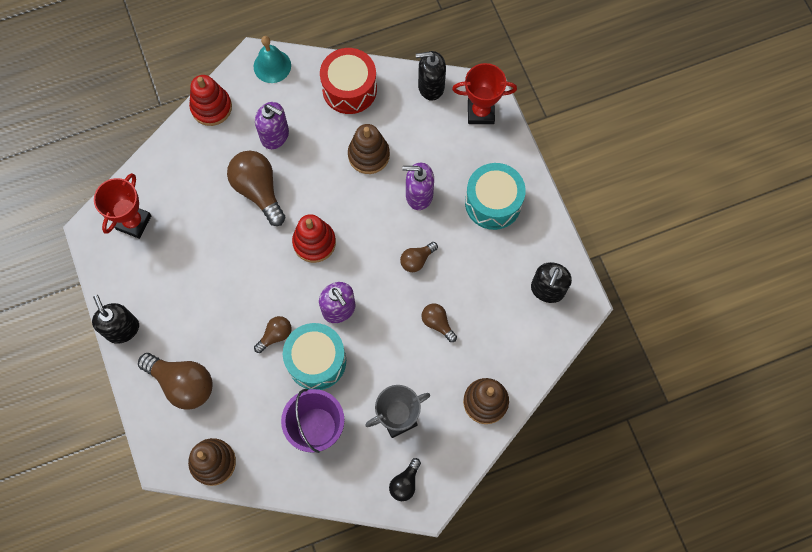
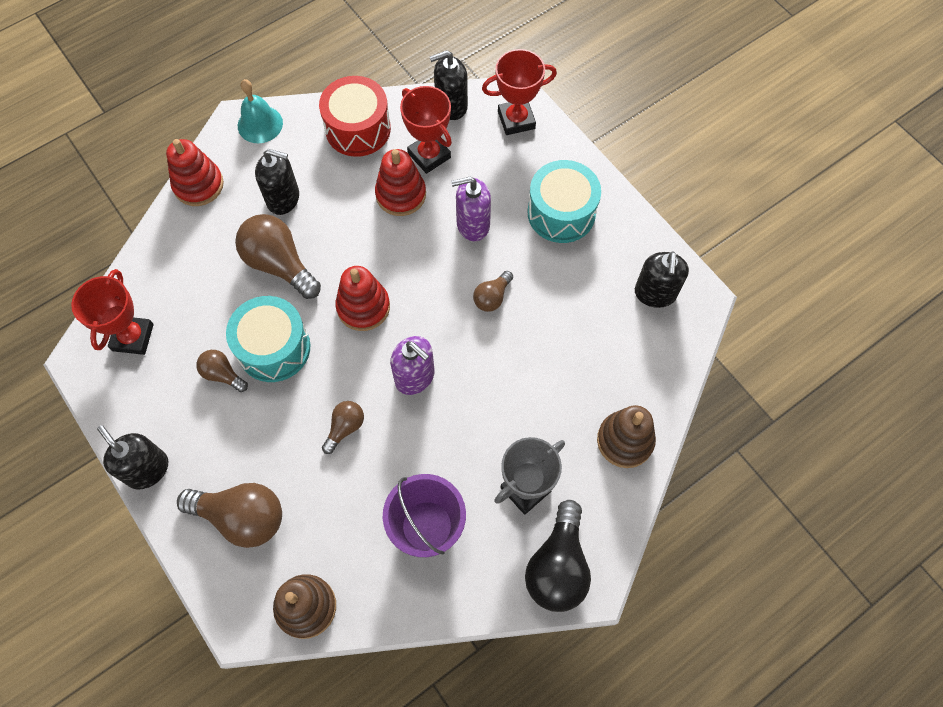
camera: 15 degrees left, 5 degrees down
(275, 135) = (283, 198): purple soap dispenser -> black soap dispenser
(316, 361) = (404, 445): turquoise drum -> turquoise drum (274, 348)
(368, 155) = (401, 194): brown stacking toy -> red stacking toy
(401, 126) = (429, 155): none -> red trophy
(405, 483) = (558, 566): black light bulb -> black light bulb, size x1.88
(437, 323) = (538, 363): brown light bulb -> brown light bulb (222, 374)

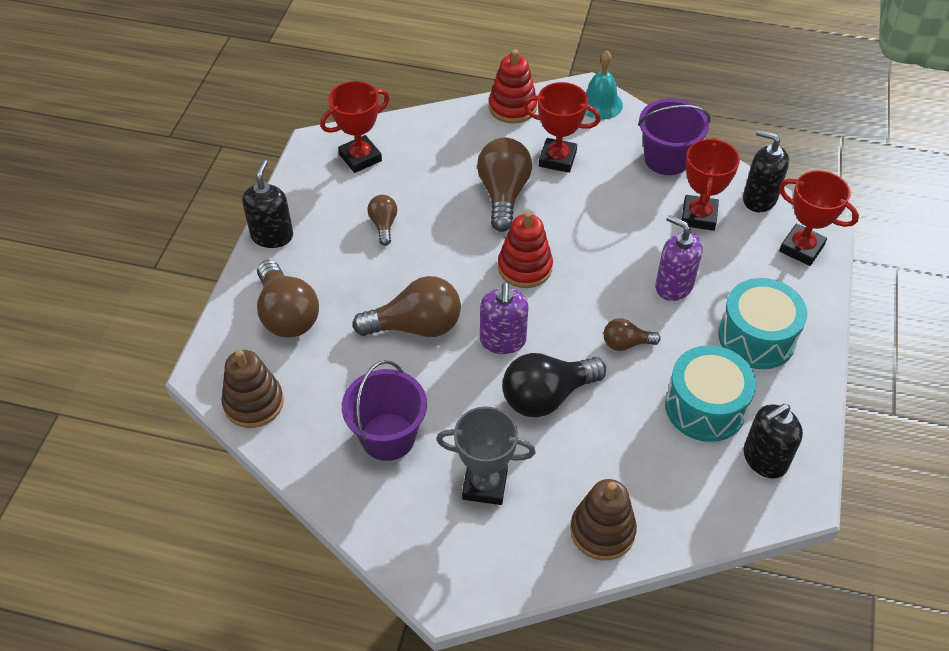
camera: 50 degrees right, 15 degrees down
(274, 348) = (434, 239): turquoise drum -> turquoise drum (705, 407)
(283, 198) = (557, 159): black soap dispenser -> red trophy
(345, 428) = (416, 326): brown light bulb -> brown light bulb, size x1.88
(358, 129) = (666, 159): red drum -> purple bucket
(401, 194) = (644, 223): red stacking toy -> none
(558, 566) = (441, 556): black light bulb -> black light bulb (547, 396)

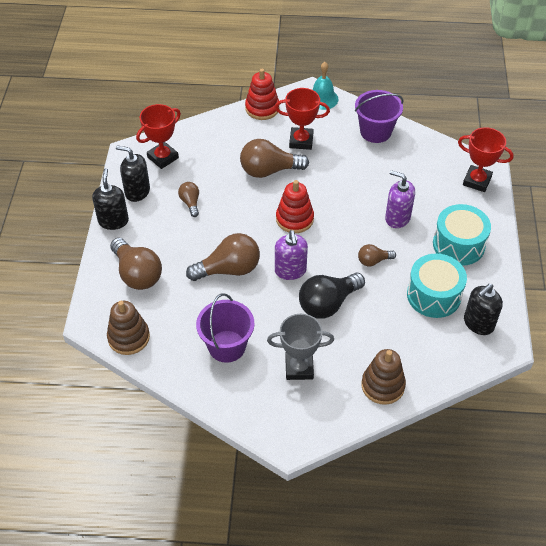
camera: 10 degrees left, 0 degrees up
(503, 194) = (269, 170): brown light bulb -> brown light bulb turned 90 degrees counterclockwise
(699, 216) = (405, 168): red trophy -> none
(759, 199) = (443, 151): black soap dispenser -> black soap dispenser (137, 191)

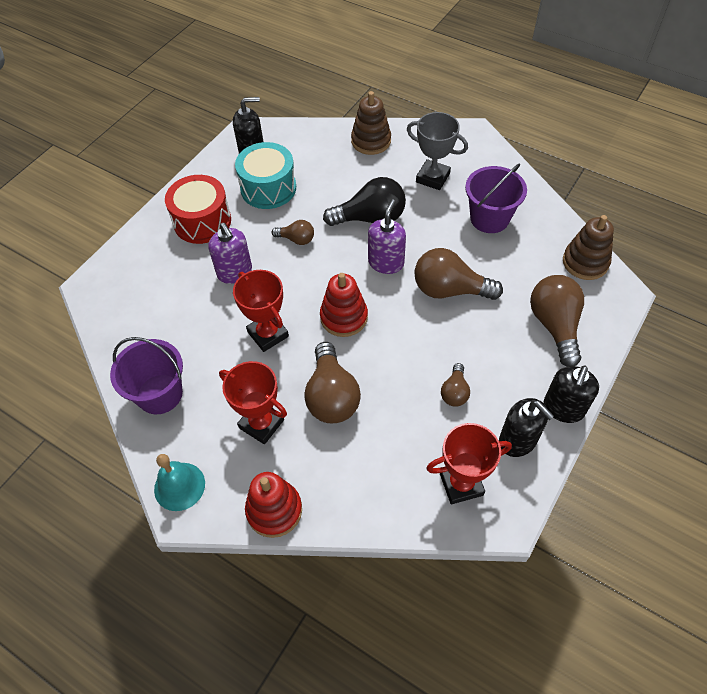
camera: 150 degrees left, 5 degrees up
(269, 170) = (331, 396): brown light bulb -> brown light bulb turned 60 degrees clockwise
(458, 245) = (202, 221): turquoise drum -> red drum
(477, 181) = (115, 277): red trophy -> red trophy (268, 334)

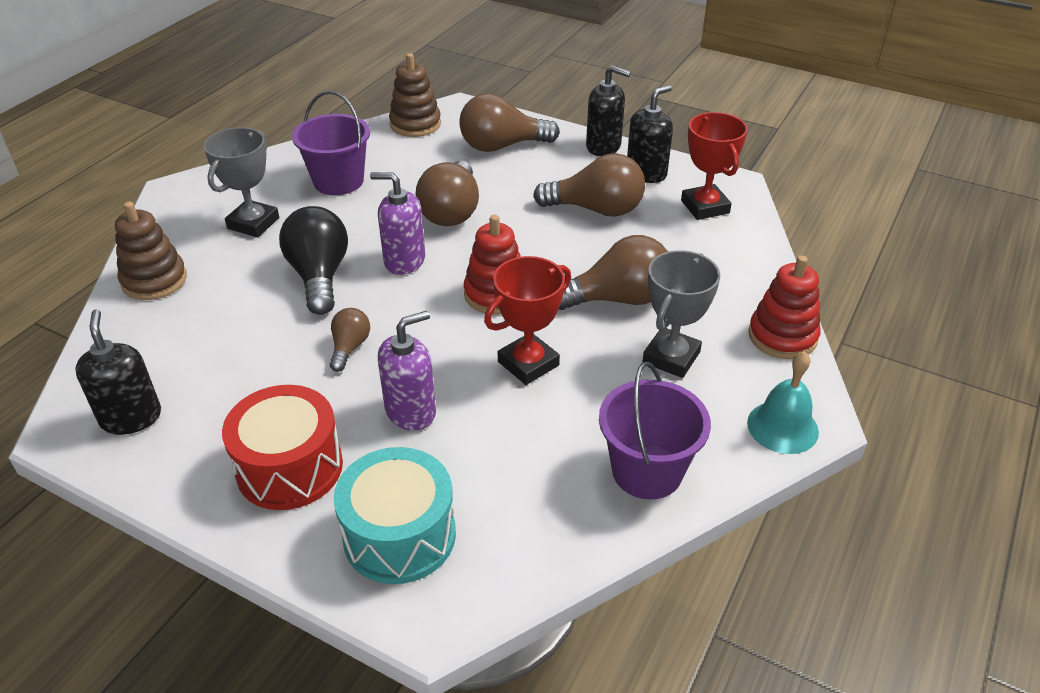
camera: 95 degrees left, 15 degrees down
(261, 424) = (671, 357): red trophy -> grey trophy
(268, 188) = (228, 388): turquoise drum -> turquoise drum (399, 535)
(454, 392) = (596, 209): brown light bulb -> brown light bulb, size x1.88

